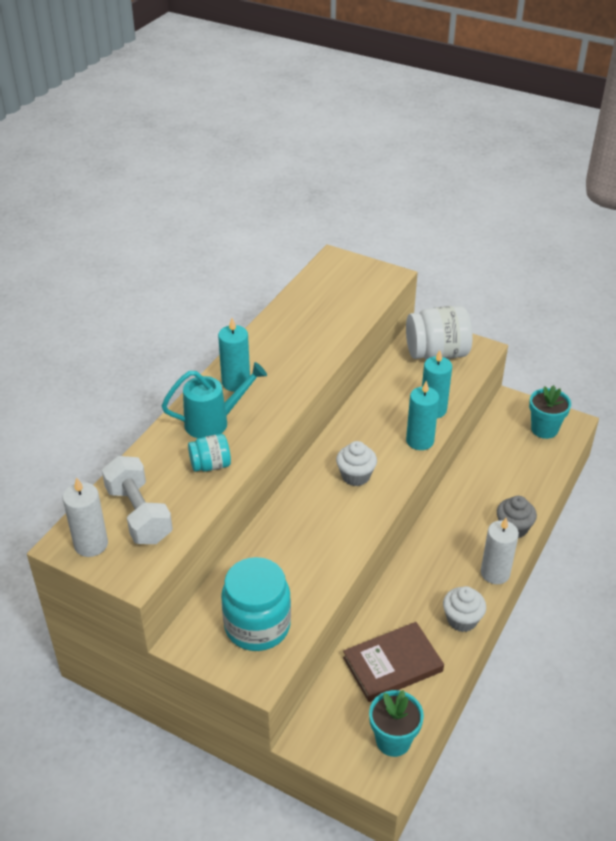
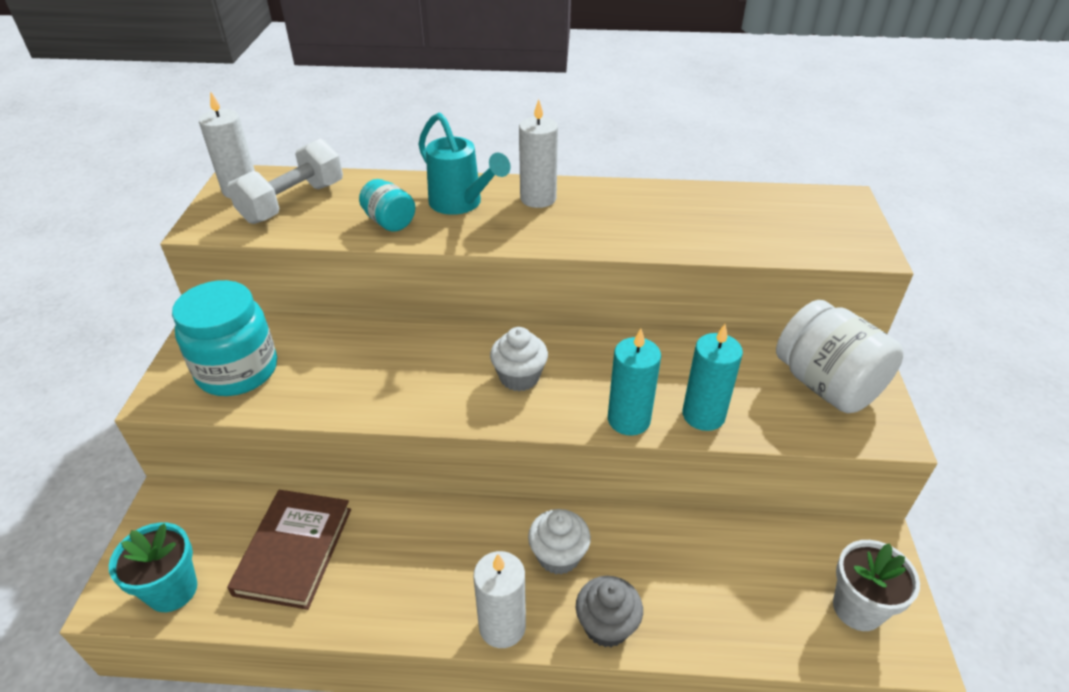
camera: 65 degrees right, 0 degrees up
(236, 382) = (538, 198): turquoise candle -> white candle
(392, 664) = (294, 551): brown book -> brown book turned 60 degrees clockwise
(462, 619) = (396, 608): white cupcake -> white cupcake (558, 555)
(544, 429) = (857, 608): turquoise flower pot -> white flower pot

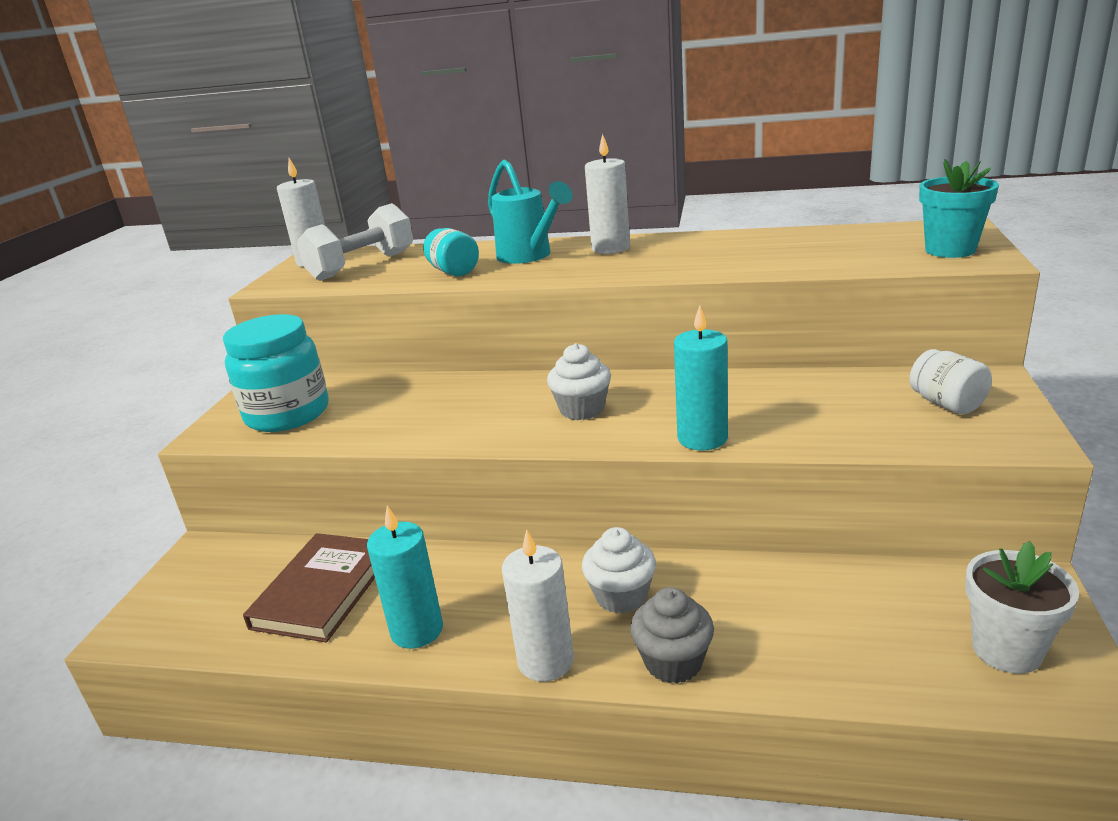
camera: 10 degrees right, 15 degrees down
(172, 590) = (188, 624): turquoise flower pot -> turquoise flower pot (950, 250)
(703, 415) = (792, 432): turquoise candle -> turquoise candle (417, 630)
(826, 385) = (946, 404): white jar -> white jar, size x0.54

